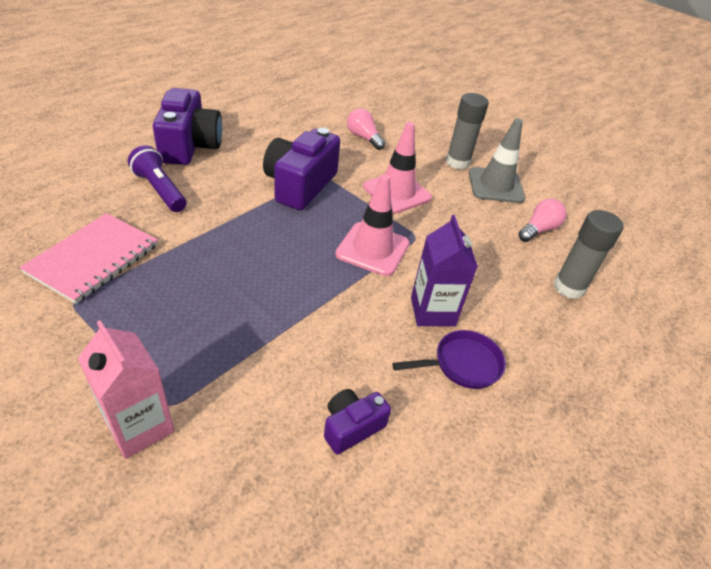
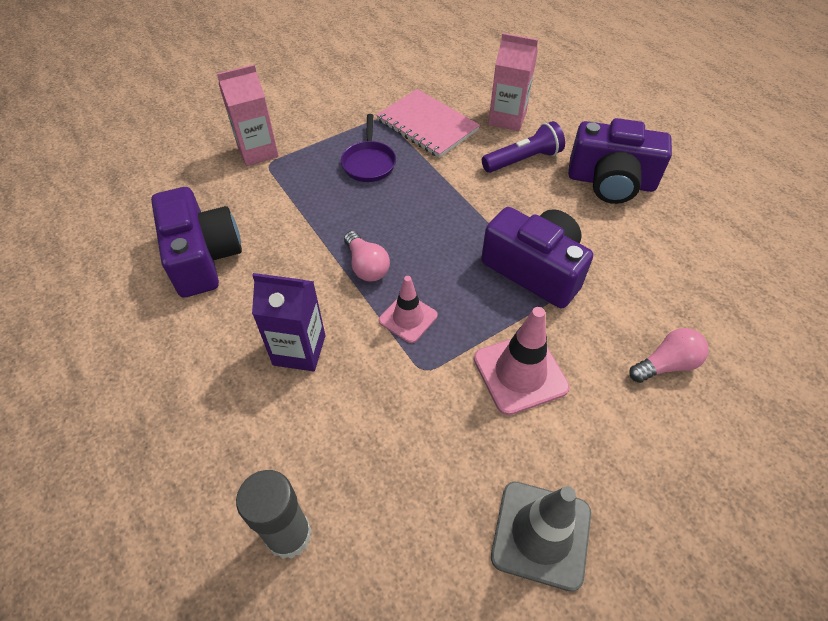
camera: 110 degrees right, 10 degrees up
(88, 200) = (507, 118): none -> pink carton
(351, 427) = (203, 257): purple camera -> purple camera, size x1.92
(372, 249) = (408, 318): pink traffic cone -> pink traffic cone, size x0.64
(457, 162) = (610, 493): grey glue stick -> none
(462, 364) = (225, 355): purple pan -> purple pan (369, 163)
(538, 230) = (417, 555): pink light bulb -> pink light bulb (366, 266)

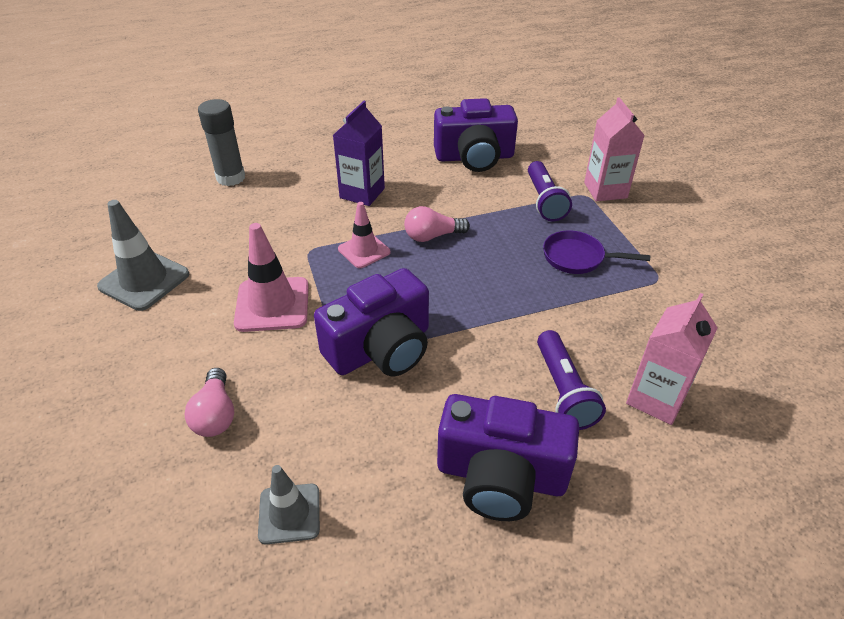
camera: 105 degrees right, 10 degrees down
(284, 191) = (544, 201): none -> purple flashlight
(427, 125) = (643, 315): pink notebook -> none
(611, 182) = (501, 476): purple camera -> purple camera turned 105 degrees counterclockwise
(709, 282) = (289, 513): none -> grey traffic cone

